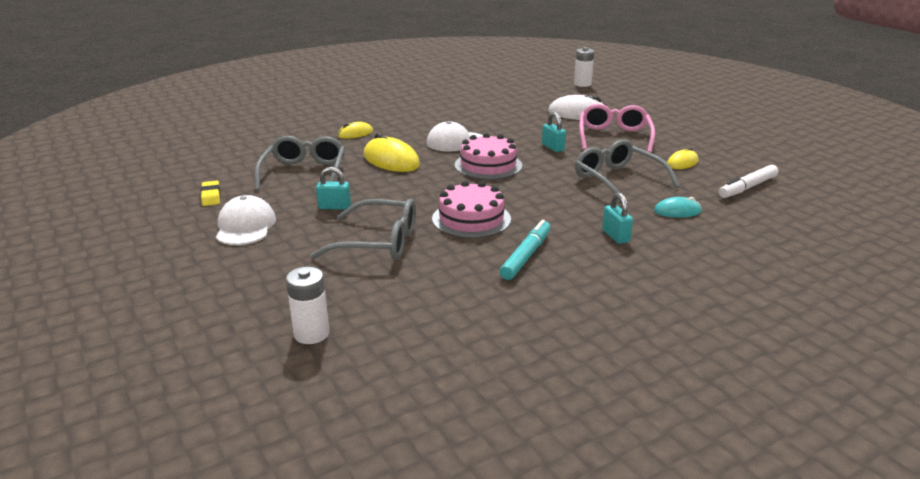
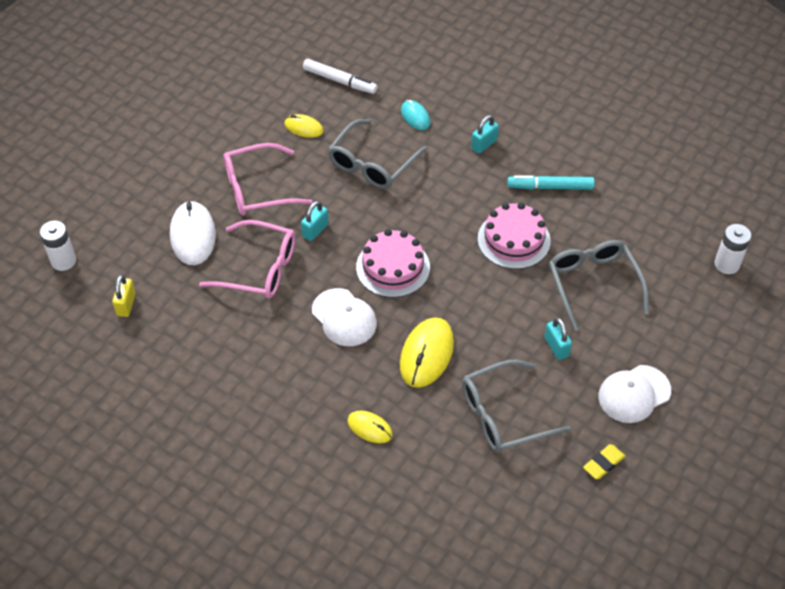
camera: 115 degrees left, 25 degrees up
(529, 126) = (258, 268): none -> pink glasses
(531, 93) = (126, 304): none -> yellow padlock

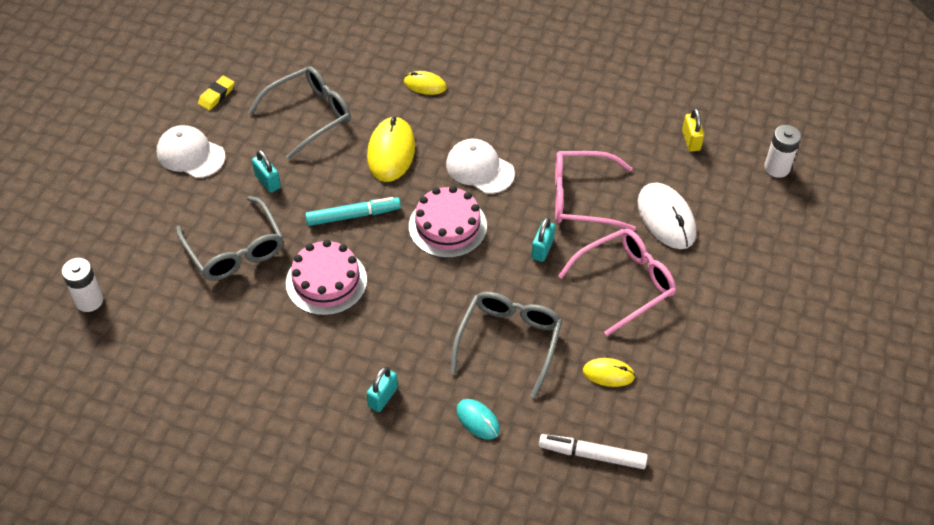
camera: 165 degrees right, 0 degrees up
(550, 187) = (293, 355): turquoise marker -> turquoise marker (353, 215)
(634, 394) = (190, 154): white cap -> white cap turned 105 degrees counterclockwise

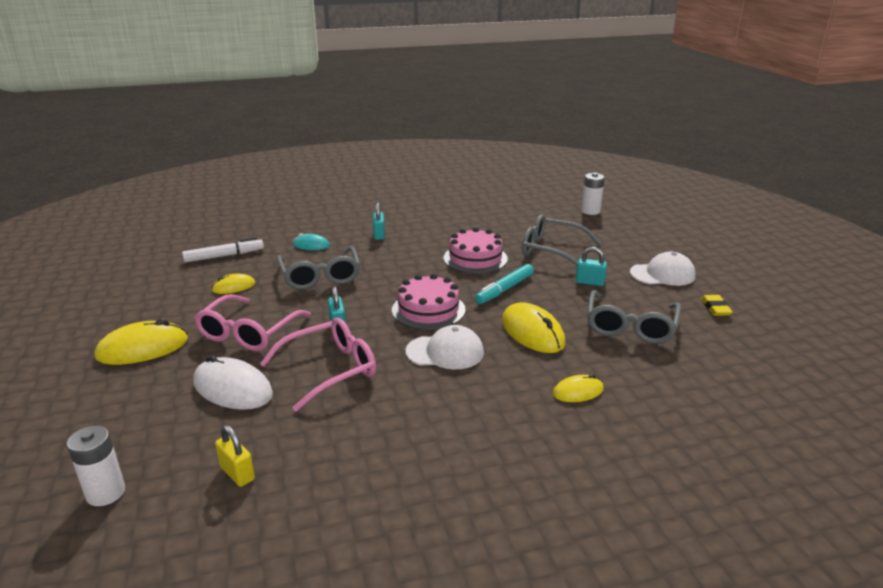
camera: 145 degrees right, 25 degrees down
(726, 312) = (142, 348): none -> yellow mouse

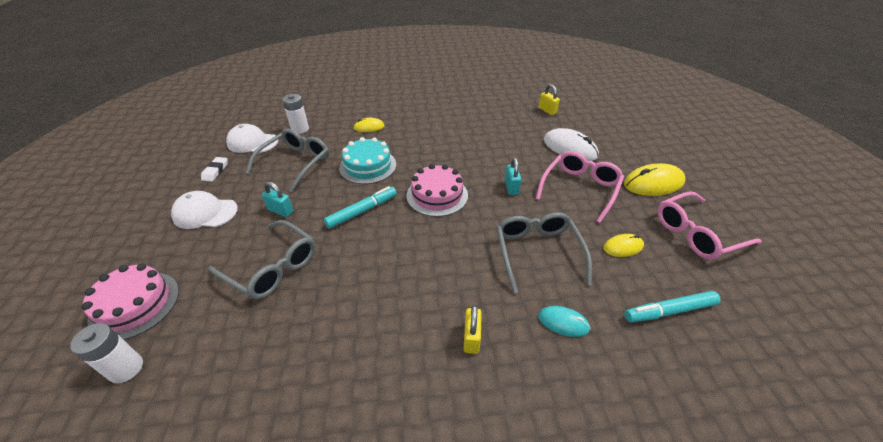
camera: 170 degrees left, 15 degrees up
(105, 493) = (603, 109): white battery -> white battery (300, 129)
(224, 256) = (669, 311): white marker -> turquoise marker
(329, 370) = (512, 153): pink glasses -> pink glasses (697, 233)
(379, 235) = (471, 338): turquoise padlock -> yellow padlock
(445, 352) = (435, 157): white cap -> white cap (252, 142)
(475, 258) = (366, 263): pink cake -> pink cake (135, 305)
(532, 332) = (368, 166): yellow mouse -> turquoise cake
(715, 308) = (215, 171): yellow eraser -> white eraser

